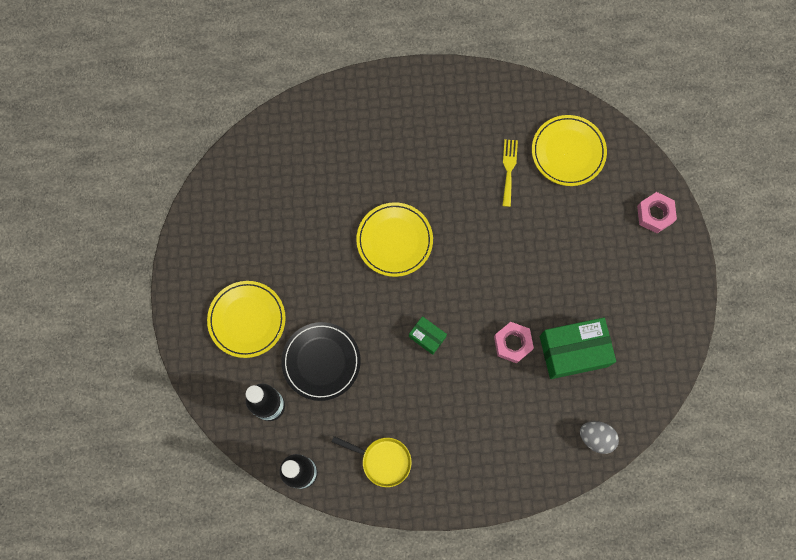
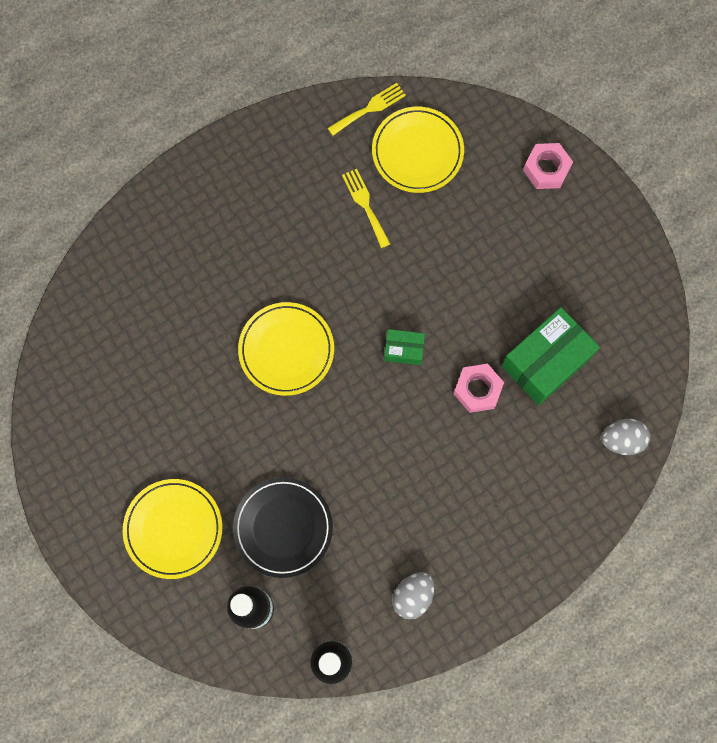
camera: 30 degrees left, 0 degrees up
(383, 460) = (413, 596): yellow pan -> grey egg
(427, 337) = (382, 434): green box -> green box (404, 350)
(551, 103) = (369, 108): none -> yellow fork

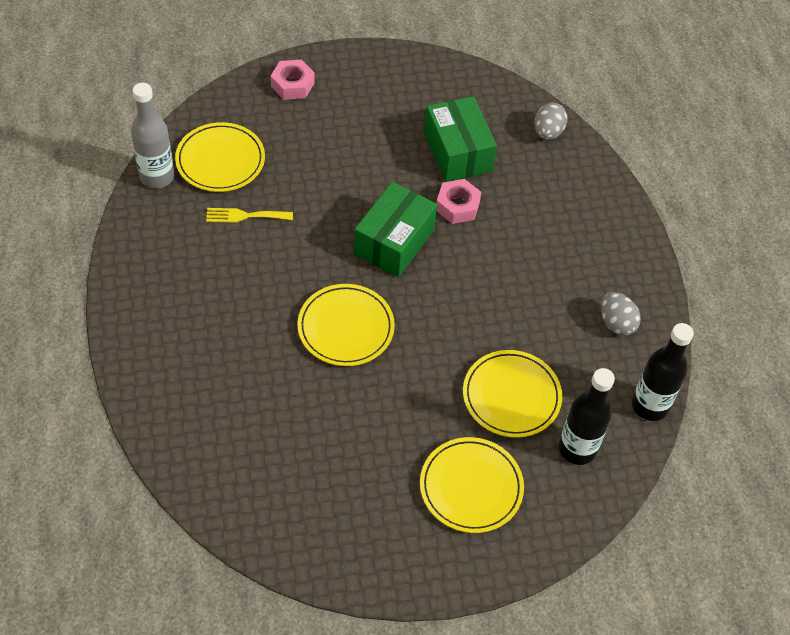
camera: 70 degrees left, 20 degrees down
(283, 527) = (511, 396): black plate -> yellow plate
(369, 108) = (157, 177): yellow fork -> grey bottle
(404, 350) = (394, 242): green box -> green box, size x1.98

